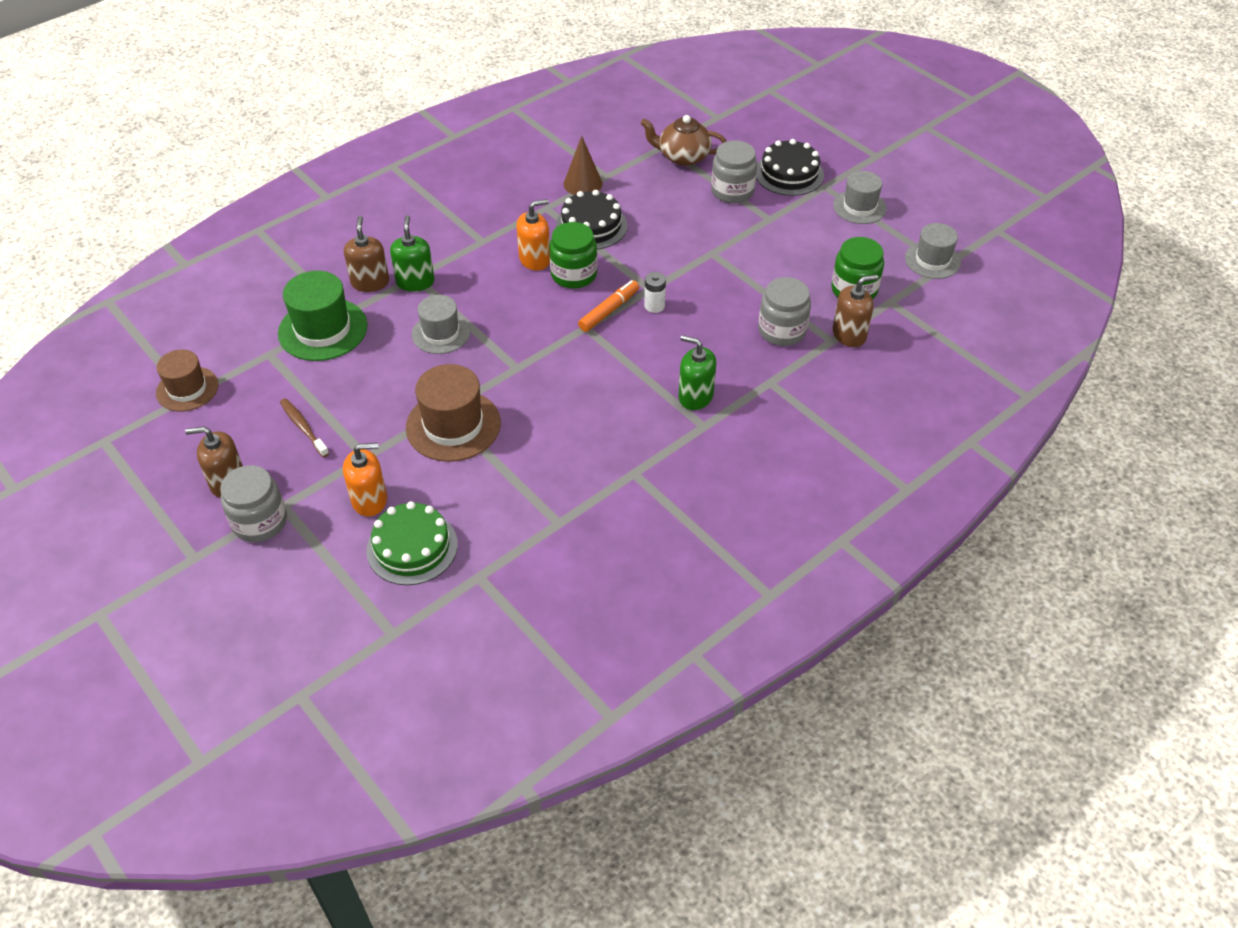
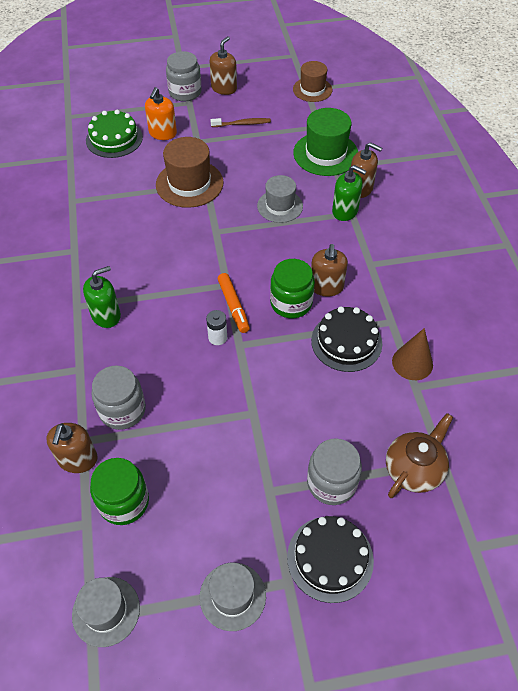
camera: 120 degrees right, 5 degrees up
(535, 259) = (326, 287): orange soap dispenser -> brown soap dispenser

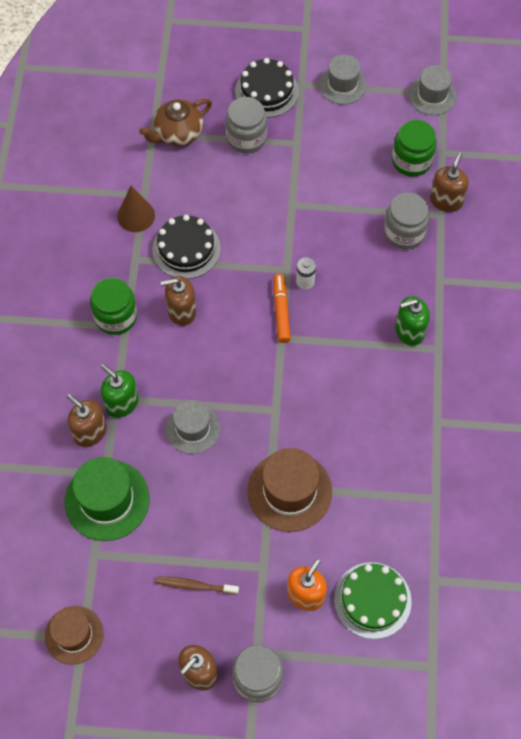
camera: 165 degrees left, 10 degrees up
(291, 303) = (223, 301): green jar -> green jar (116, 316)
(326, 287) = (181, 311): brown soap dispenser -> brown soap dispenser turned 120 degrees counterclockwise

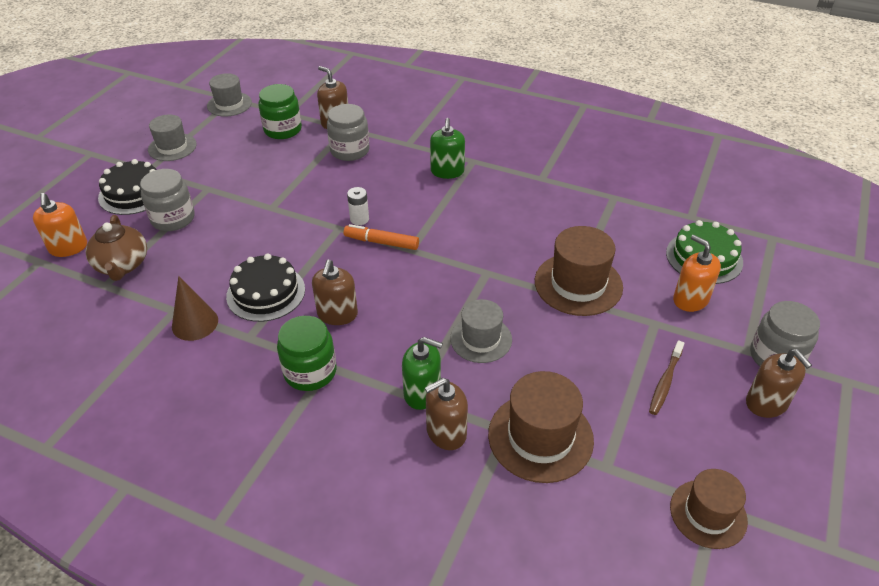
camera: 70 degrees left, 20 degrees down
(107, 500) = (540, 437): green hat -> brown hat
(122, 403) = (422, 393): green soap dispenser -> green soap dispenser turned 135 degrees counterclockwise
(183, 85) = (68, 247): none -> orange soap dispenser

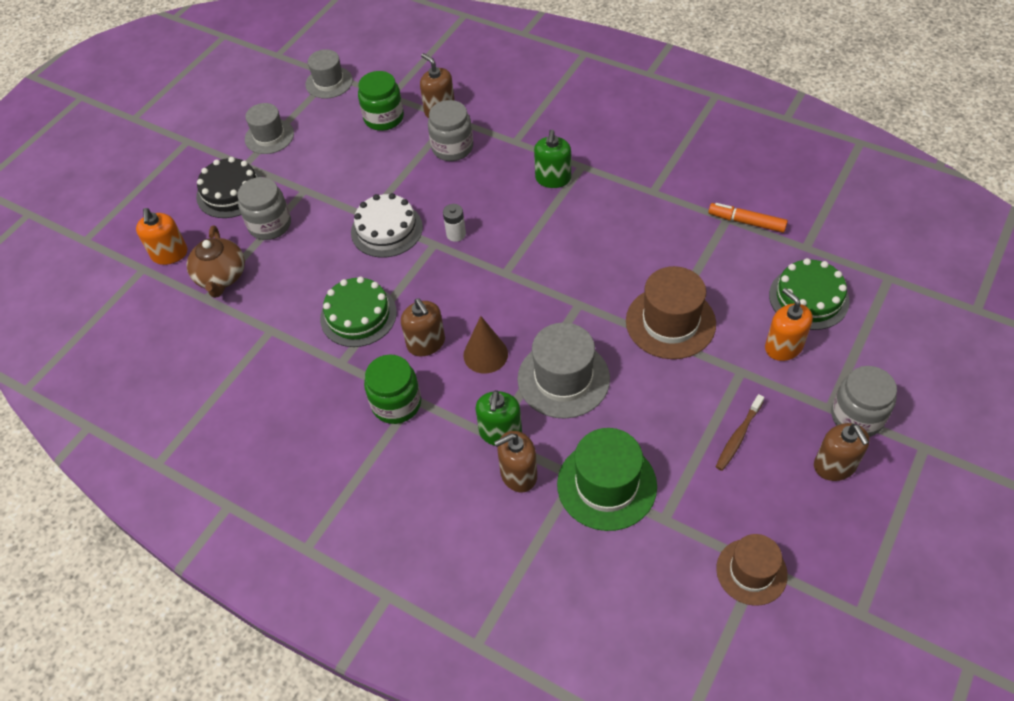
camera: 10 degrees right, 10 degrees up
(195, 323) = (290, 345): brown cone -> brown cone (485, 354)
(266, 293) = (358, 315): black cake -> green cake
(290, 218) = (386, 229): none -> white cake
(337, 314) = (426, 343): brown soap dispenser -> brown soap dispenser turned 45 degrees counterclockwise
(381, 242) = (476, 263): orange marker -> orange marker (746, 222)
(422, 393) = (500, 432): green soap dispenser -> green soap dispenser turned 75 degrees clockwise
(481, 339) = (563, 379): grey hat -> grey hat, size x1.52
(540, 437) = (606, 485): brown hat -> green hat

